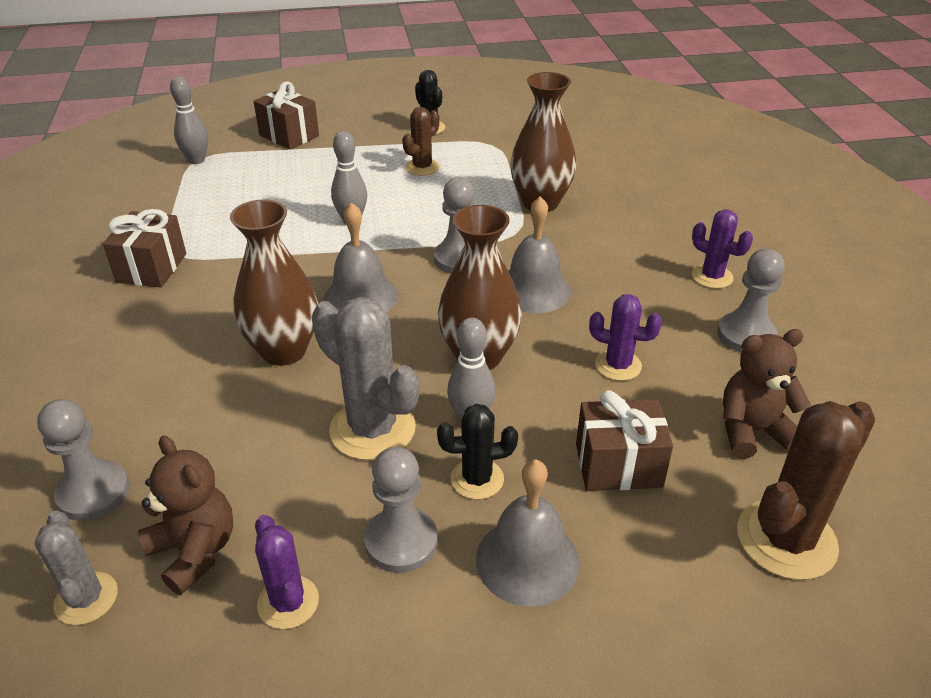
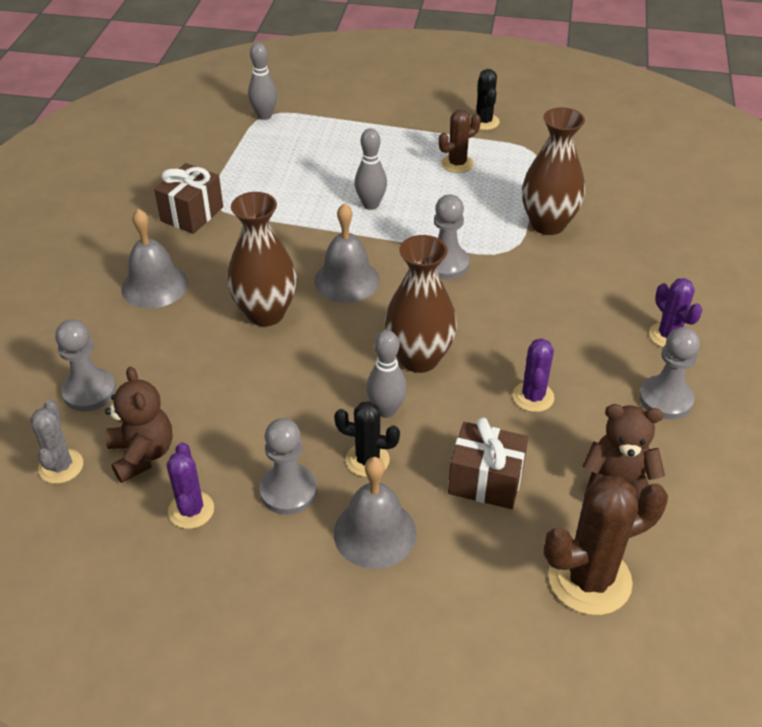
camera: 20 degrees right, 5 degrees up
(289, 135) = (353, 105): brown gift -> none
(372, 429) = (306, 397): grey cactus -> none
(534, 290) = (496, 309): grey bell -> grey bell (154, 286)
(618, 365) = (533, 397): purple cactus -> purple cactus turned 60 degrees clockwise

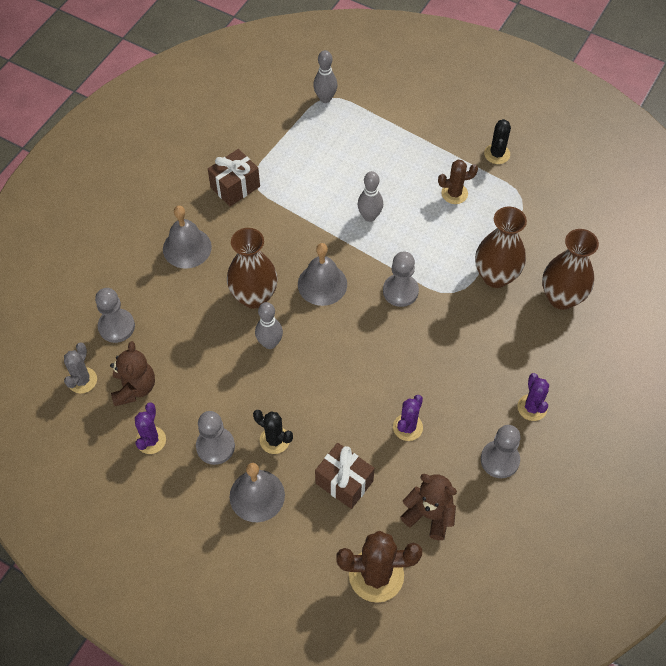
camera: 20 degrees right, 15 degrees up
(386, 410) = (303, 405): grey bowling pin -> grey bowling pin (270, 343)
(419, 358) = (343, 369): brown vase -> brown vase (561, 297)

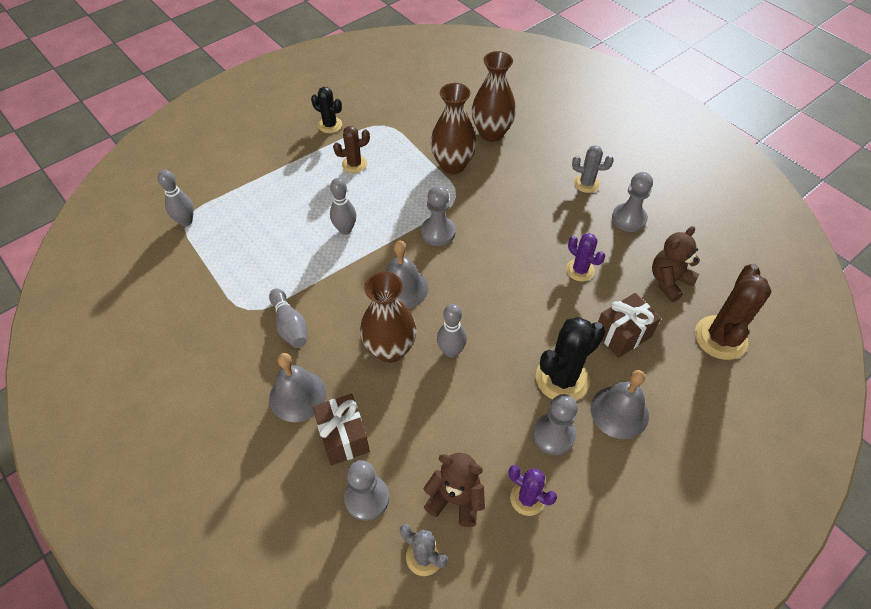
camera: 70 degrees left, 5 degrees down
(235, 187) = (245, 328): brown gift -> brown gift (343, 437)
(250, 216) = (290, 325): none -> grey bowling pin
(274, 440) = (562, 378): black cactus -> black cactus, size x1.71
(454, 193) = (354, 164): brown cactus -> brown cactus turned 60 degrees clockwise
(532, 407) = (586, 183): purple cactus -> grey cactus

